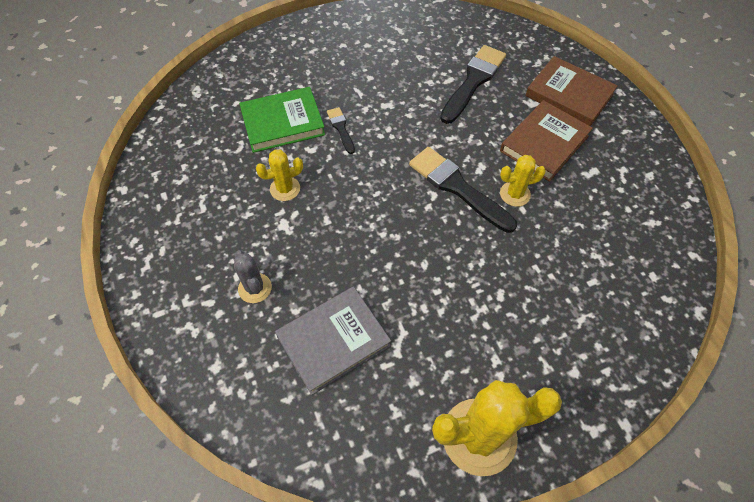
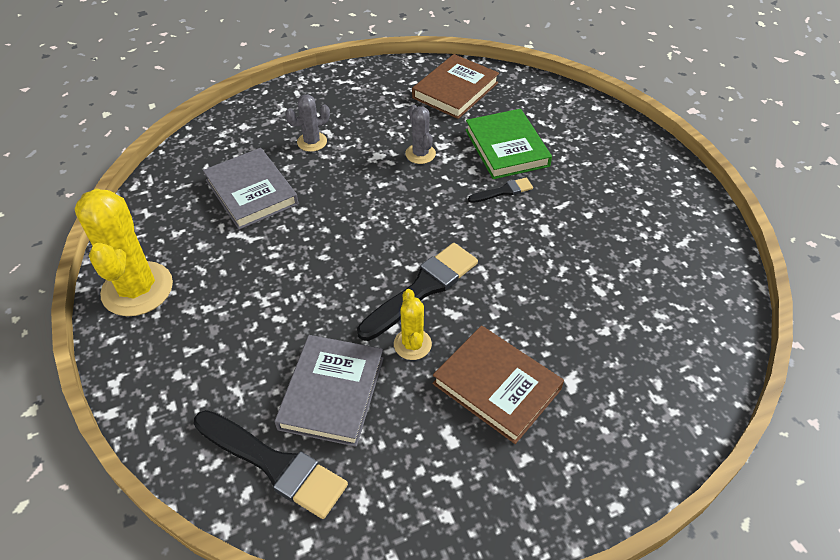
camera: 90 degrees right, 10 degrees down
(285, 189) = (420, 154): yellow cactus -> grey cactus
(473, 81) = (600, 316): black brush -> black brush (274, 464)
(569, 95) = (594, 431): brown book -> brown book (455, 90)
(569, 247) = (332, 393): none -> grey book

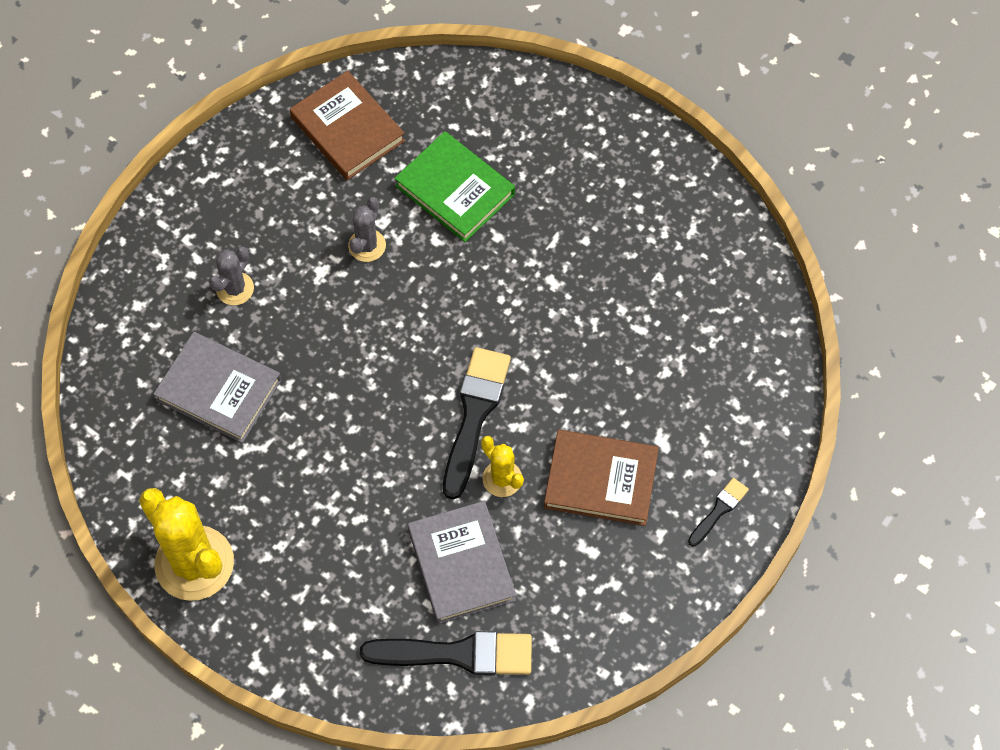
camera: 30 degrees left, 15 degrees up
(420, 154) = (367, 245): grey cactus -> grey cactus turned 75 degrees clockwise
(455, 90) = (347, 129): brown book -> brown book turned 45 degrees counterclockwise
(503, 191) = (484, 253): black brush -> black brush (719, 510)

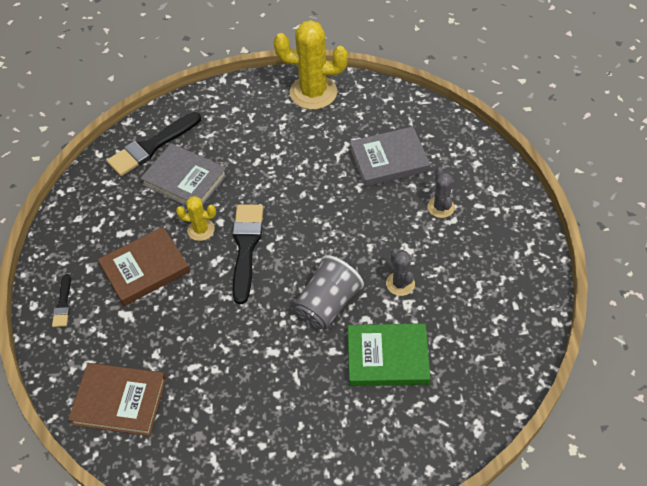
camera: 140 degrees right, 10 degrees down
(347, 129) = (492, 339): brown book -> brown book (120, 401)
(456, 283) = (327, 304): none -> grey cup
(474, 415) = (246, 247): black brush -> black brush turned 150 degrees counterclockwise

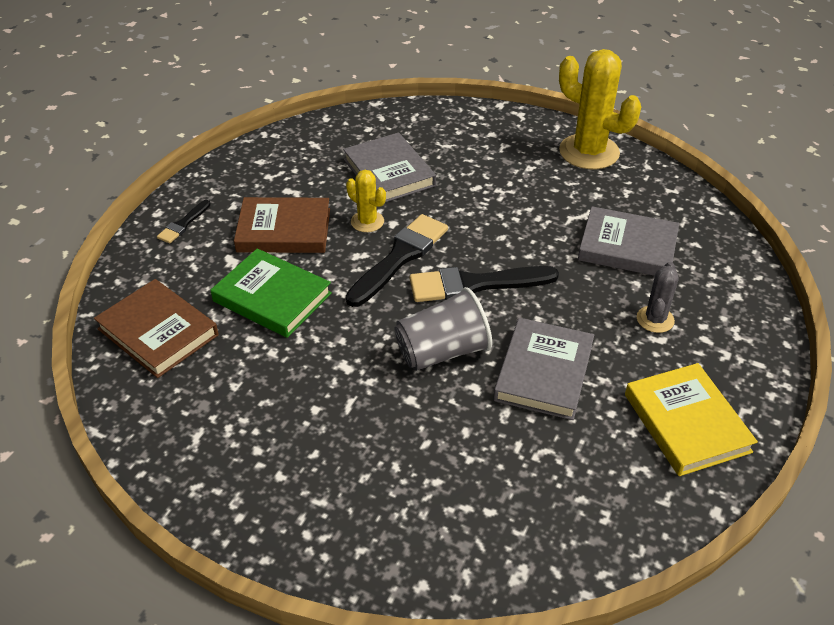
camera: 30 degrees right, 10 degrees down
(152, 146) = (381, 132): black brush -> black brush (475, 284)
(387, 357) = (468, 439): green book -> green book (272, 297)
(400, 284) = (543, 372): grey cactus -> grey book
(504, 271) = (686, 423): none -> yellow book

